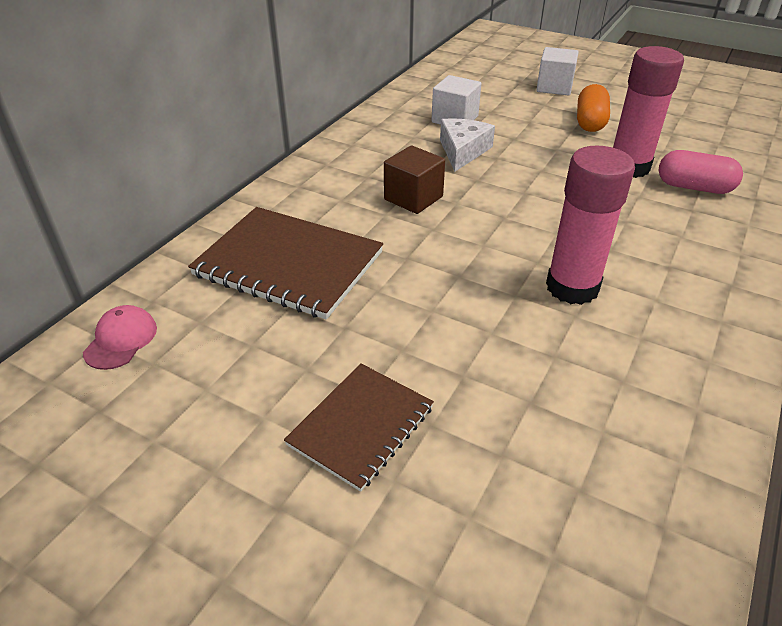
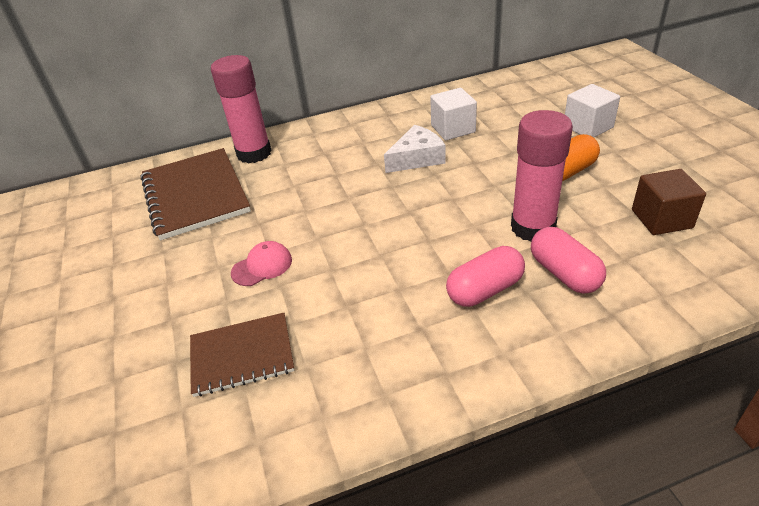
camera: 45 degrees right, 0 degrees up
(121, 340) = (71, 201): pink cap -> pink cap (262, 266)
(361, 426) = (85, 314): brown notebook -> brown notebook (242, 355)
(413, 198) = (327, 182): brown cube -> brown cube (661, 219)
(572, 287) = (322, 302): pink glue stick -> pink glue stick (254, 153)
(666, 220) = (484, 290): none -> pink capsule

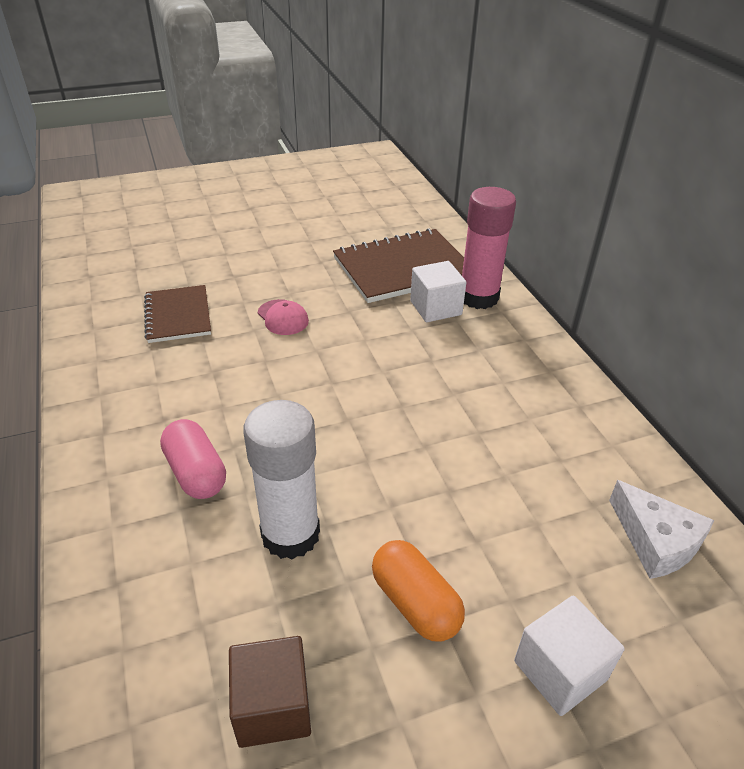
camera: 85 degrees right, 0 degrees up
(417, 158) = (462, 431): white cheese -> white cheese (656, 541)
(453, 129) = (542, 475): white cube -> white cube (435, 308)
(533, 227) = (290, 534): pink glue stick -> white glue stick
(564, 273) = (197, 550): pink capsule -> none

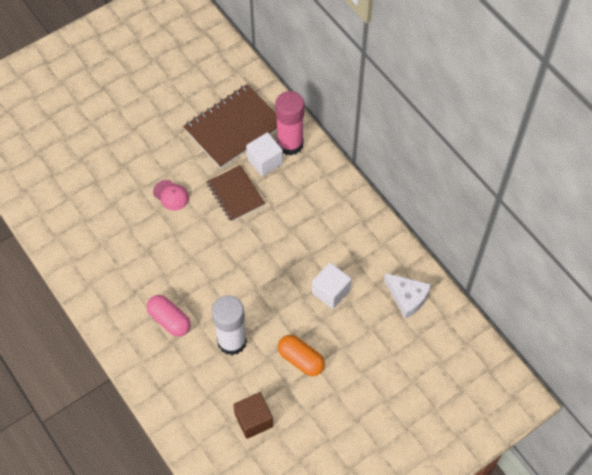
camera: 15 degrees left, 20 degrees up
(178, 315) = (103, 211): brown notebook -> brown notebook (235, 194)
(560, 670) = (369, 372): white cube -> white cube (330, 291)

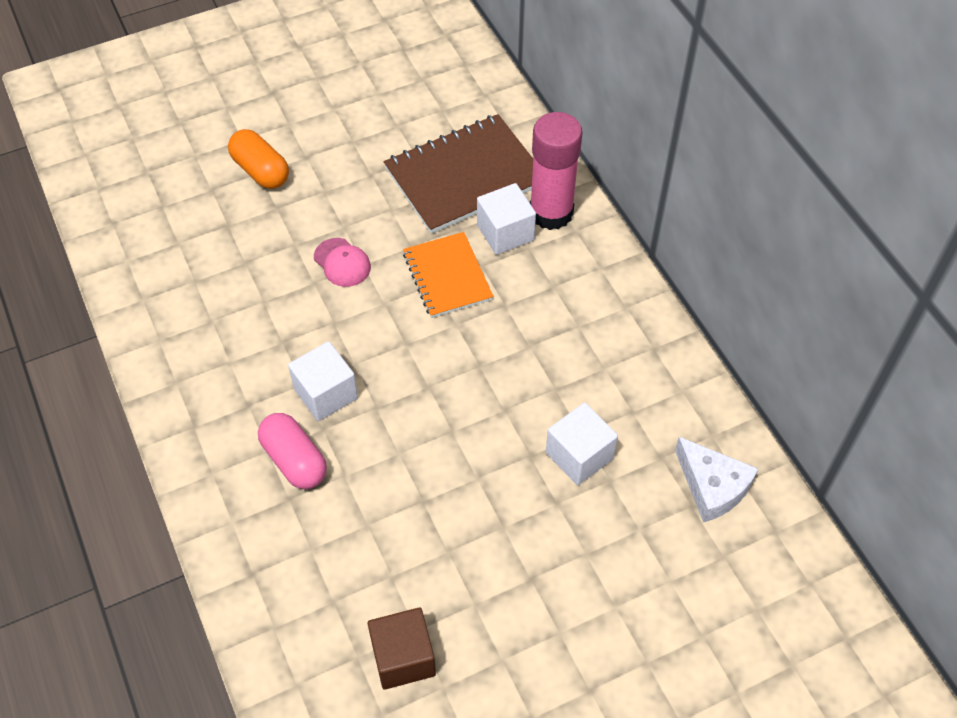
camera: 10 degrees right, 5 degrees down
(179, 278) = (326, 394): none -> white cube
(232, 341) = (393, 513): white glue stick -> none
(235, 194) = (447, 276): brown notebook -> orange notebook
(301, 360) = (507, 564): orange capsule -> orange capsule (260, 171)

